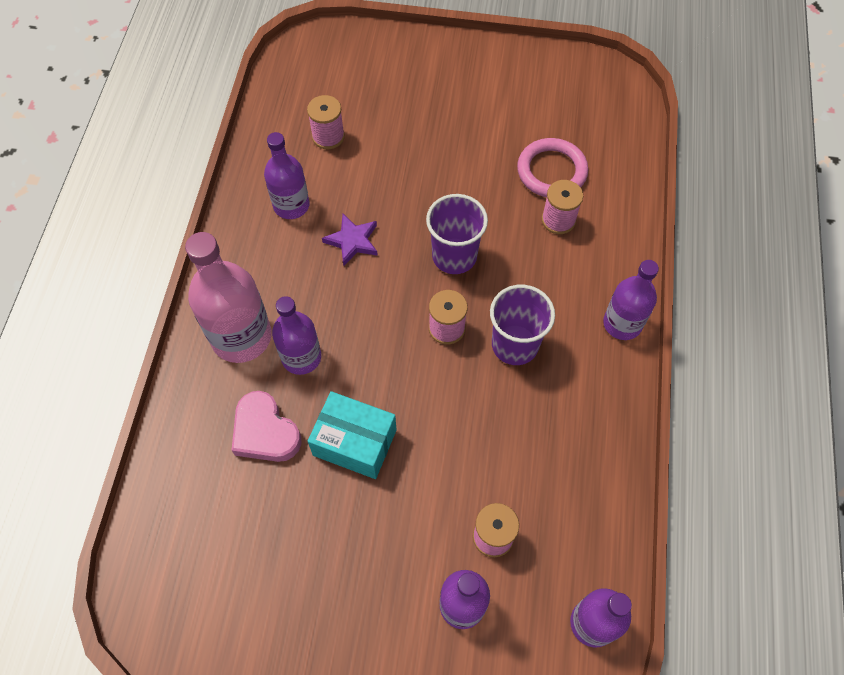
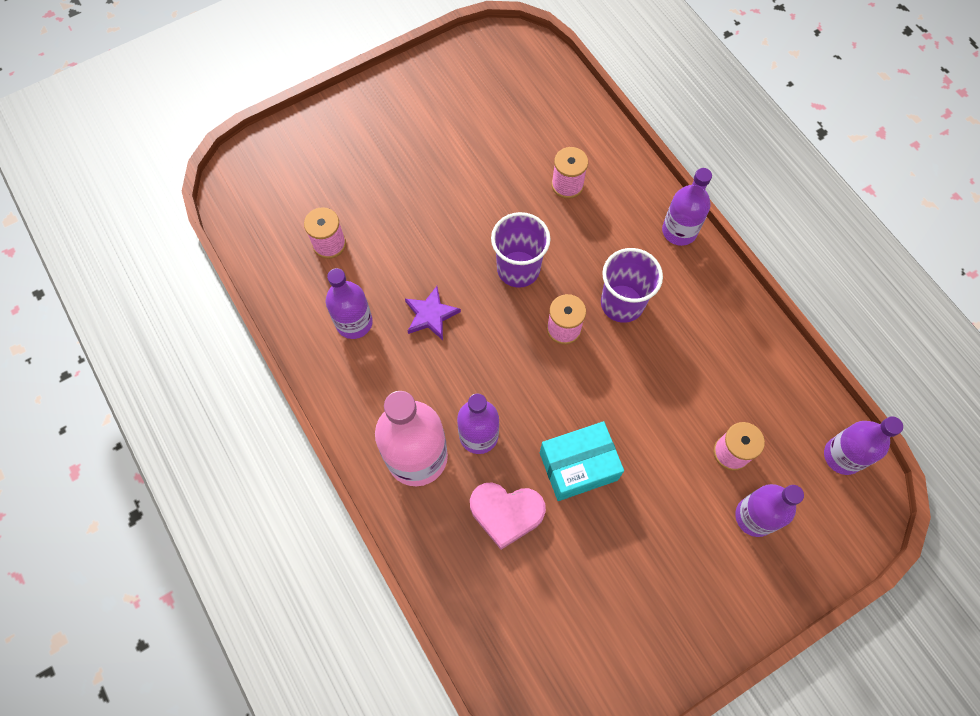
camera: 40 degrees left, 5 degrees up
(551, 171) = (528, 150): pink ring -> none

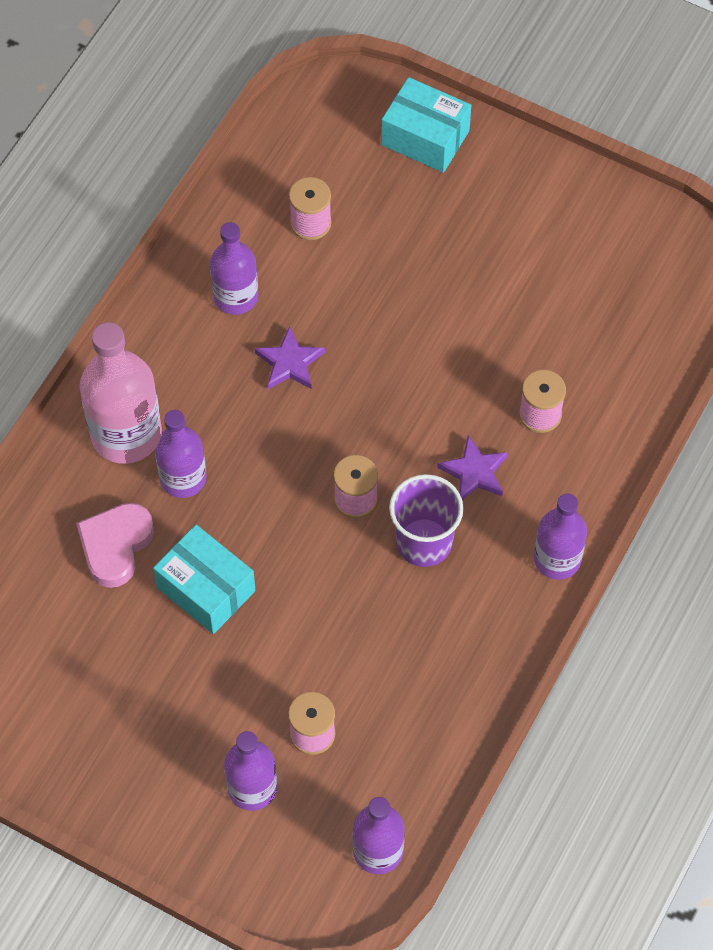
camera: 60 degrees right, 5 degrees down
(314, 141) = (425, 137): none -> turquoise box
(506, 513) = (115, 546): pink heart -> pink heart turned 45 degrees clockwise
(518, 269) = (399, 418): purple cup -> none
(587, 245) = (474, 472): none -> purple star

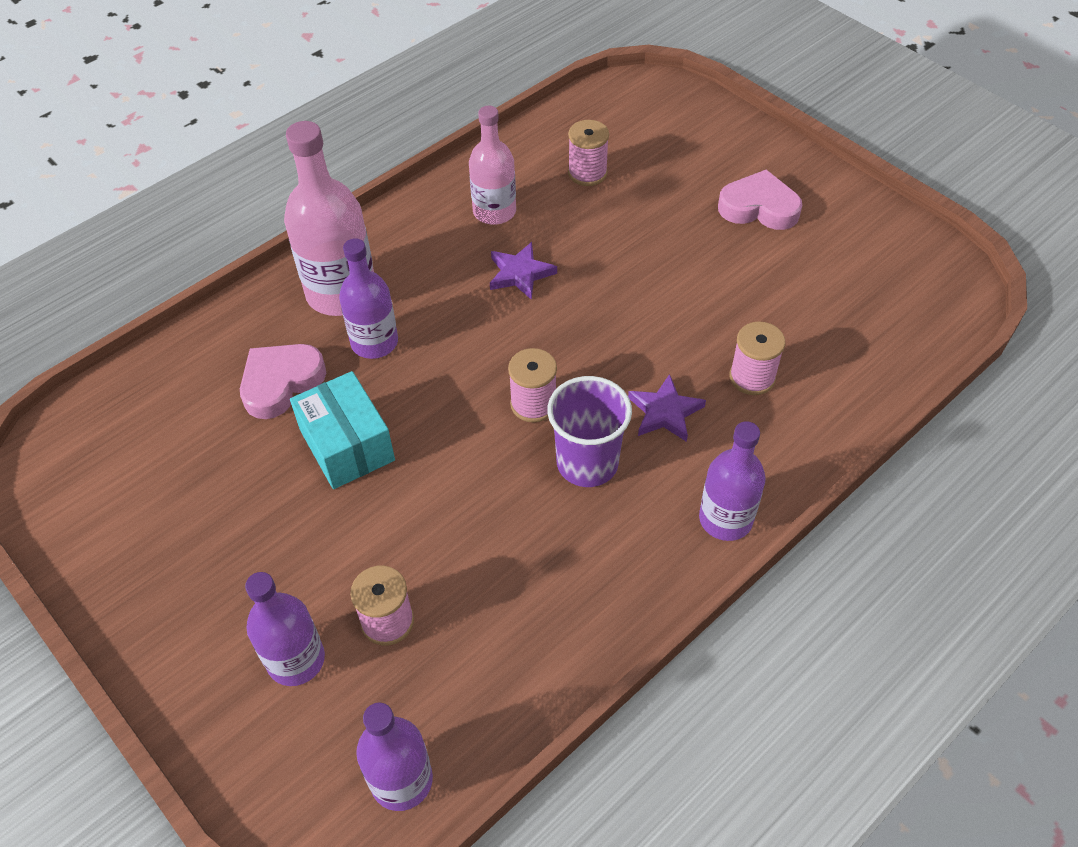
camera: 20 degrees right, 10 degrees down
(235, 296) = (494, 211): purple bottle -> pink bottle
(425, 137) = (717, 135): turquoise box -> none
(492, 219) = (759, 207): none -> pink heart

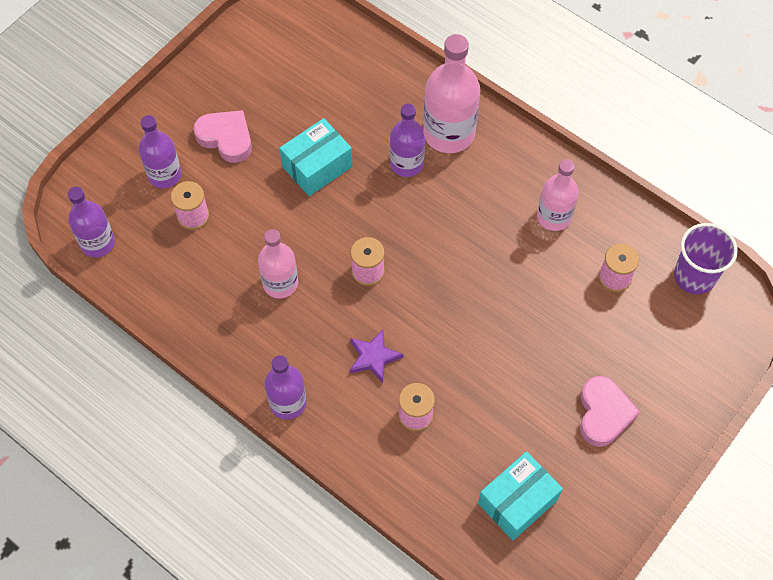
camera: 80 degrees right, 10 degrees up
(281, 383) = (362, 117): pink heart -> pink heart (226, 138)
(520, 273) = (491, 245): purple star -> none
(533, 510) = (280, 283): none -> pink bottle
(587, 463) = (322, 311): purple cup -> purple cup (694, 276)
(867, 295) = (517, 501): none -> turquoise box

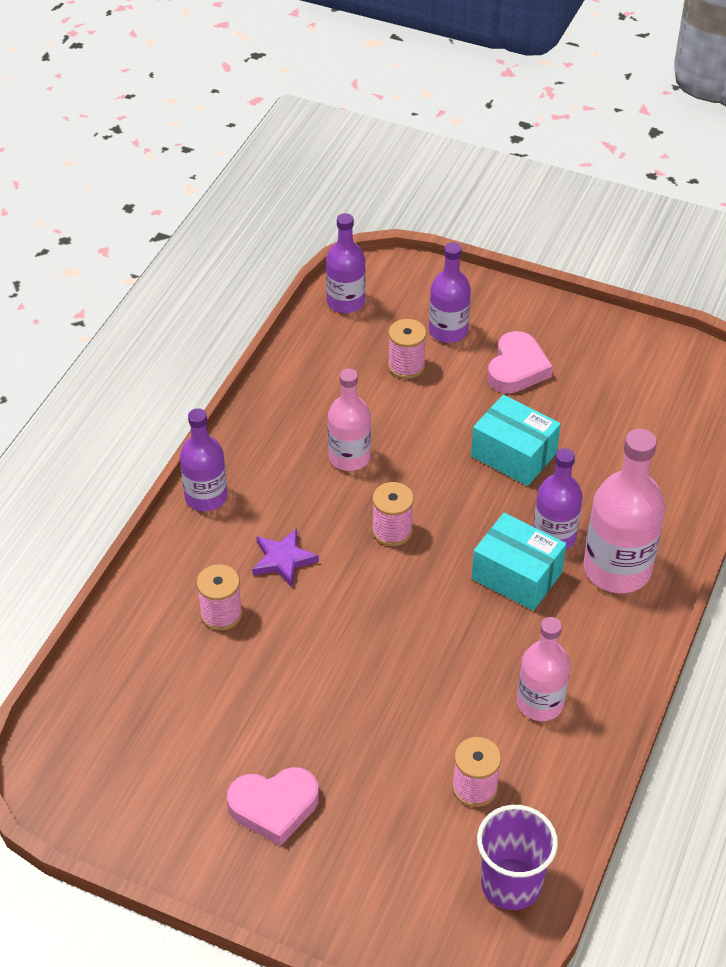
camera: 75 degrees right, 15 degrees down
(517, 501) = (136, 734): turquoise box -> turquoise box (517, 575)

